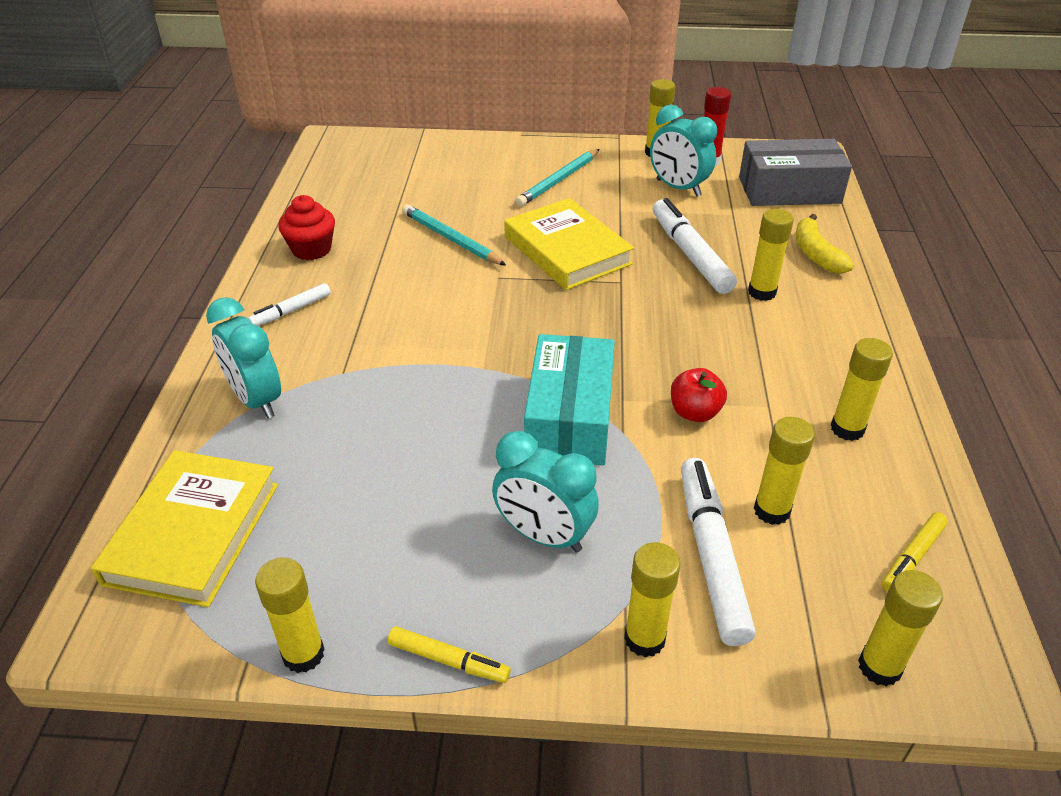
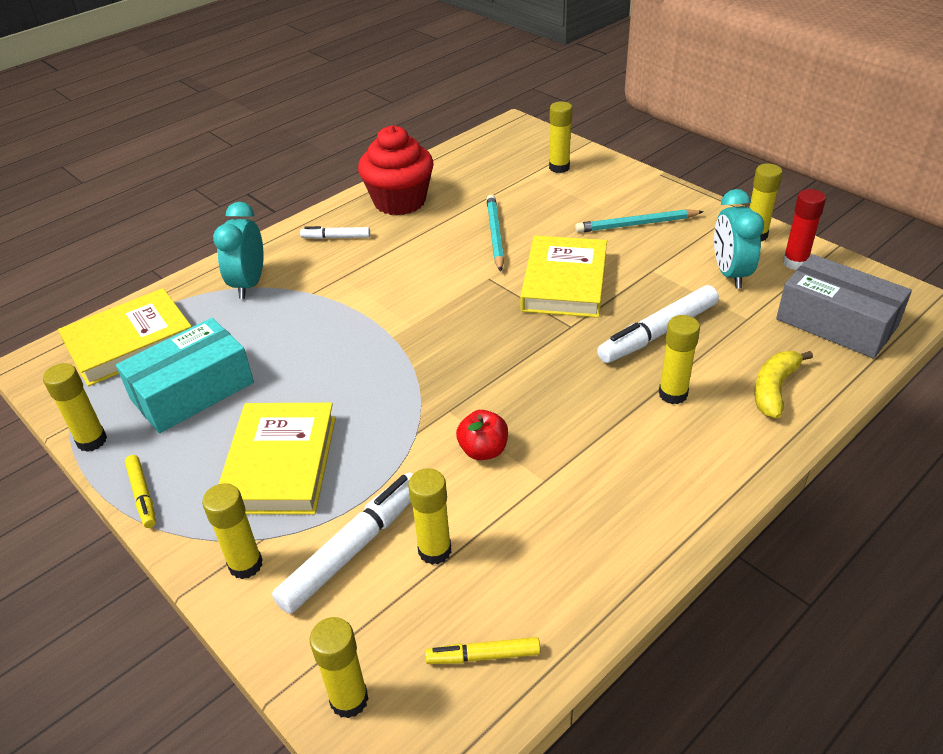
camera: 45 degrees right, 0 degrees up
(311, 249) = (399, 201): red cupcake -> red cupcake, size x1.63
(544, 536) = (280, 464): turquoise clock -> yellow book
(569, 418) = (397, 401): turquoise box -> turquoise box (192, 391)
(690, 254) = (658, 333): white marker -> white marker turned 150 degrees counterclockwise
(847, 429) = (579, 536): yellow glue stick -> yellow glue stick (559, 167)

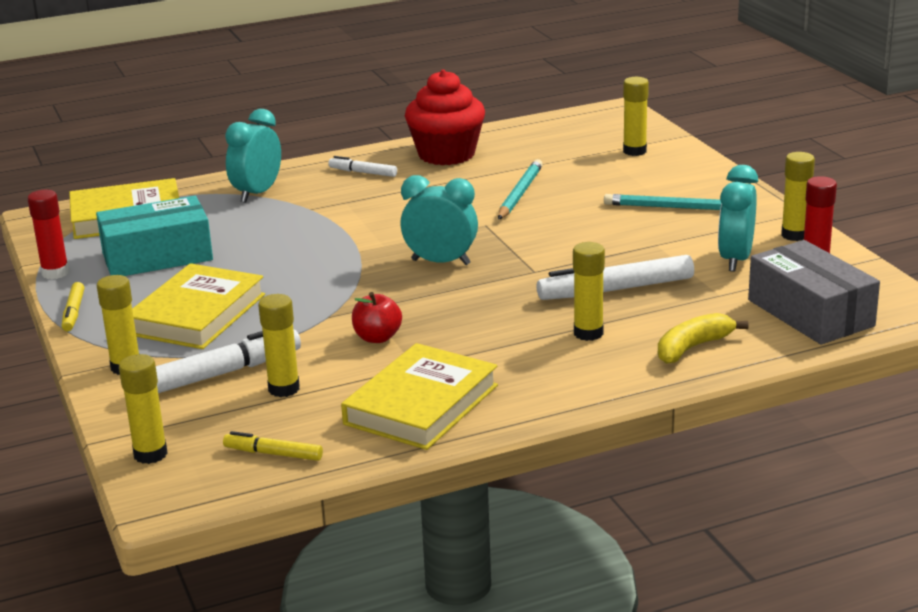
camera: 20 degrees right, 15 degrees down
(92, 441) = (55, 273): yellow glue stick -> red glue stick
(479, 334) = (441, 262): none -> turquoise clock
(564, 282) = (557, 239): yellow book -> yellow book (421, 404)

